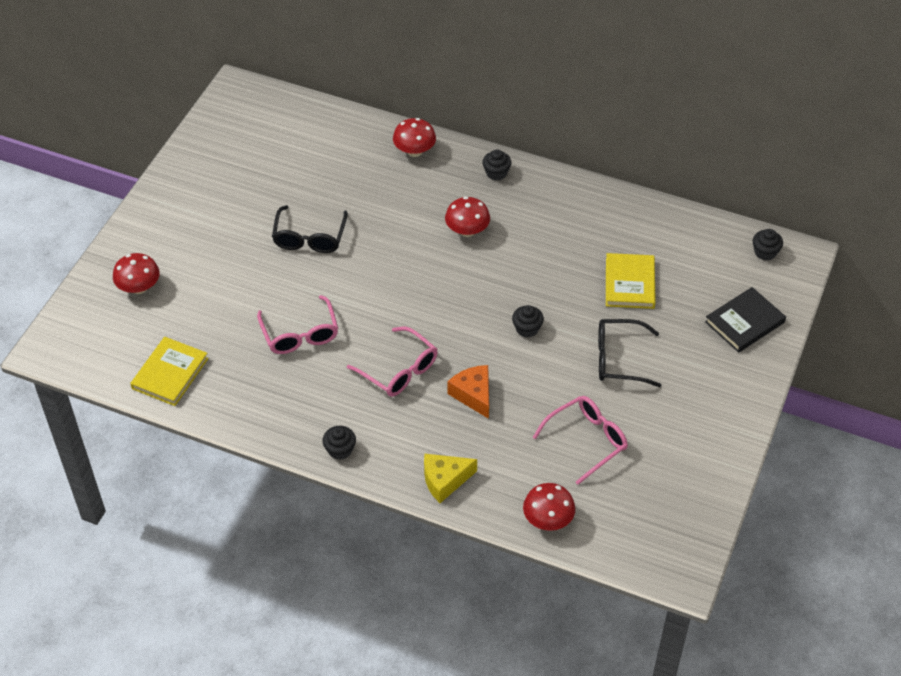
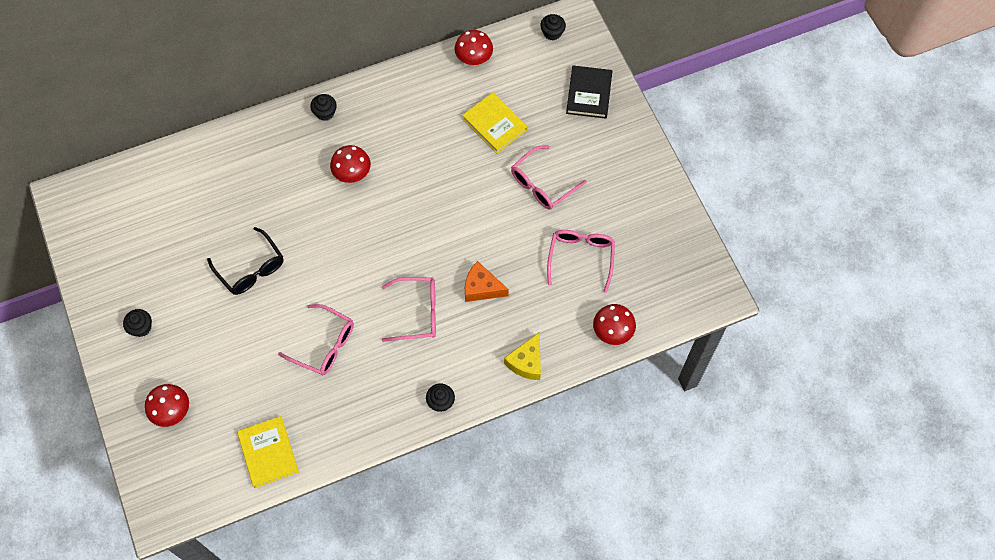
camera: 45 degrees left, 15 degrees up
(414, 151) = (251, 141): red mushroom -> red mushroom (474, 58)
(527, 329) = (465, 212): black cupcake -> black cupcake (141, 327)
(619, 359) = (542, 184): black glasses -> pink glasses

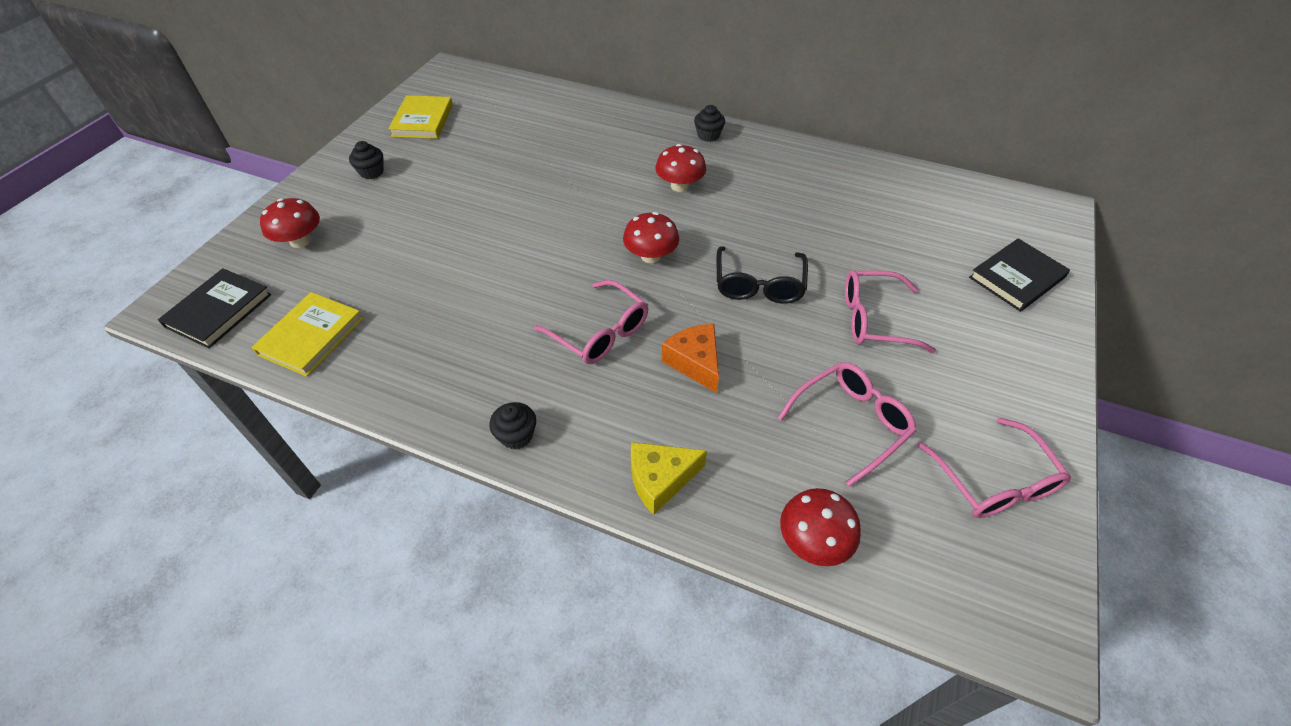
camera: 45 degrees right, 15 degrees down
(192, 489) = (219, 311): none -> black book
(251, 268) = (504, 192): black glasses -> black glasses (759, 284)
(324, 345) = (481, 291): pink glasses -> pink glasses (993, 481)
(474, 58) = (902, 178): red mushroom -> red mushroom (650, 256)
(494, 124) = (870, 237): yellow book -> yellow book (422, 120)
(552, 33) = (1016, 206): black cupcake -> none

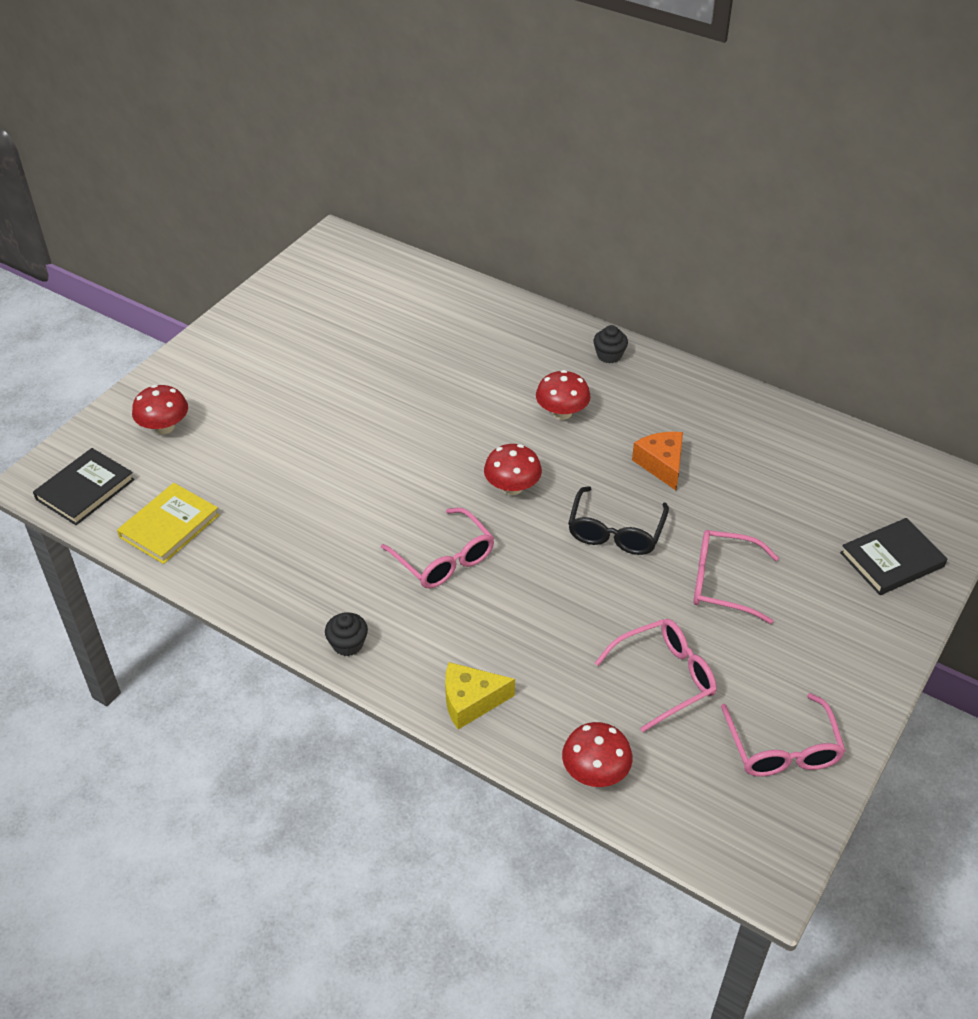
camera: 10 degrees right, 5 degrees down
(371, 172) = (240, 358): black cupcake -> none
(422, 120) = (300, 302): yellow book -> none
(695, 362) = (530, 601): orange cheese -> orange cheese (661, 464)

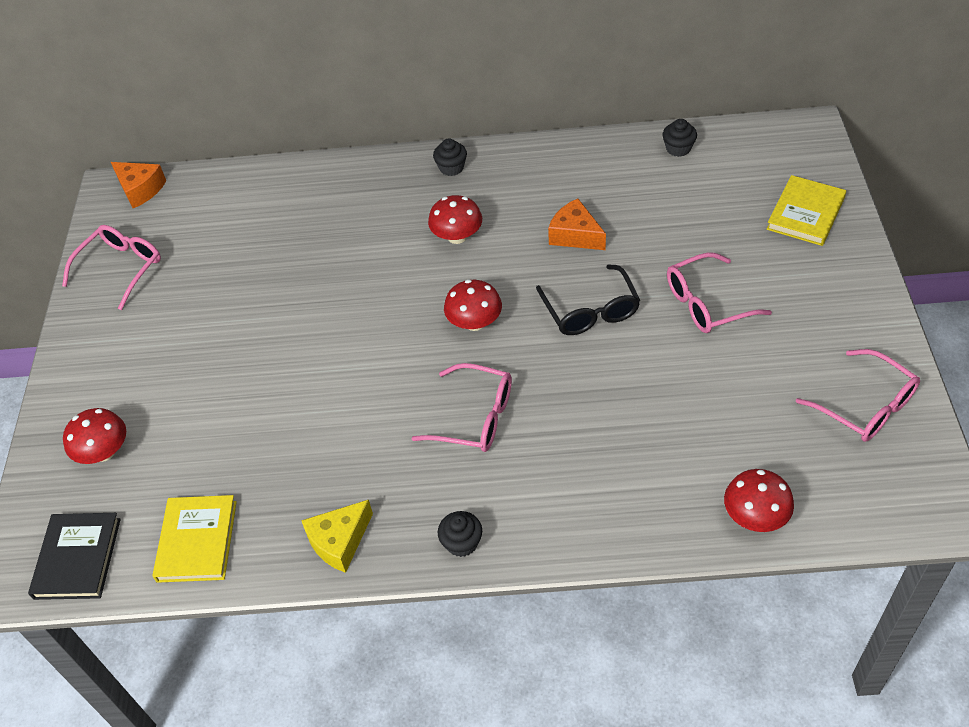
camera: 30 degrees left, 5 degrees up
(354, 249) = (140, 189): none -> orange cheese
(471, 701) = (608, 524): yellow cheese -> yellow cheese (339, 542)
(664, 677) = (735, 406): pink glasses -> pink glasses (121, 268)
(826, 441) = (678, 148): none -> black cupcake
(892, 559) = (805, 213): black book -> yellow book

